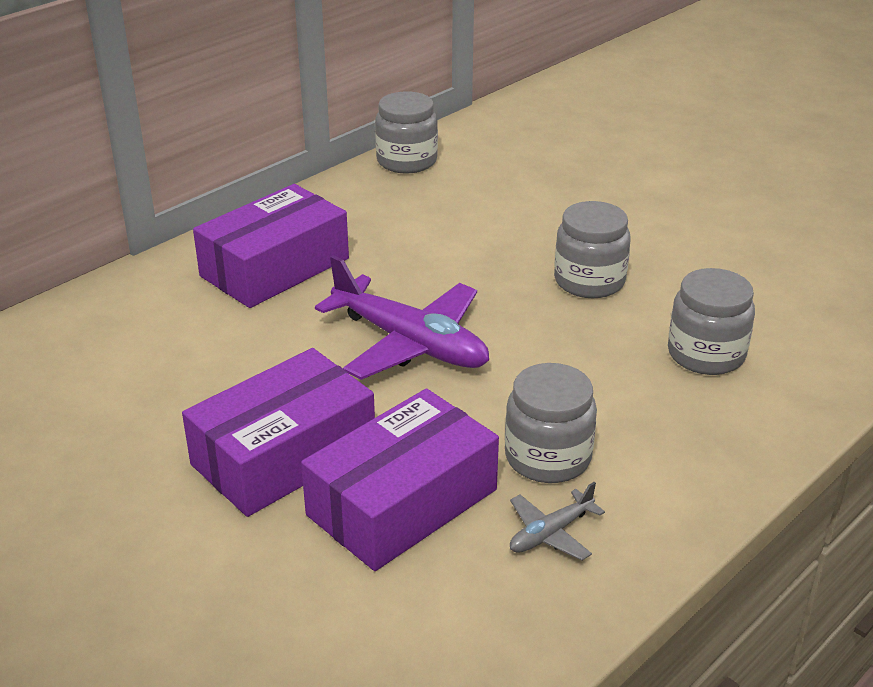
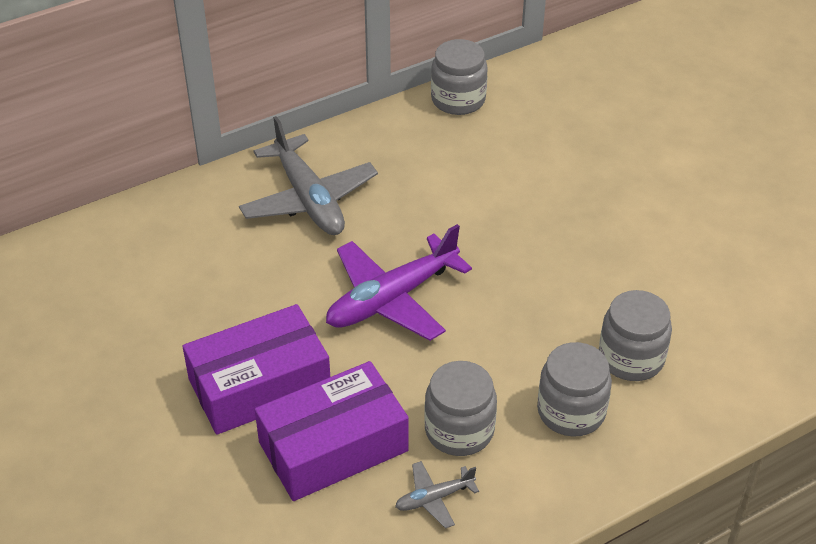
camera: 15 degrees right, 10 degrees up
(275, 267) = (309, 199): purple box -> grey plane
(410, 343) = (391, 299): purple plane -> purple plane turned 90 degrees clockwise
(589, 281) = (565, 263): grey jar -> grey jar (571, 411)

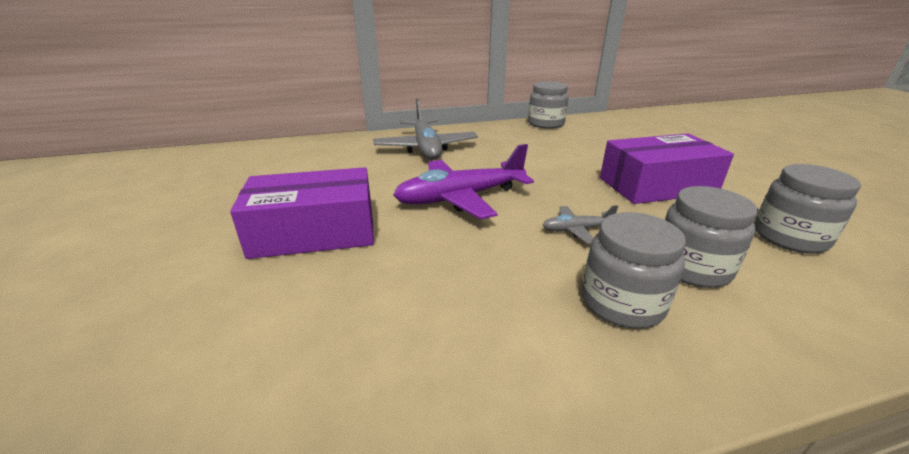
camera: 15 degrees right, 15 degrees down
(333, 447) = (346, 288): purple box -> purple box (657, 186)
(434, 498) = (429, 363): grey plane -> grey plane (576, 230)
(459, 430) = (486, 297): grey jar -> grey jar (789, 237)

